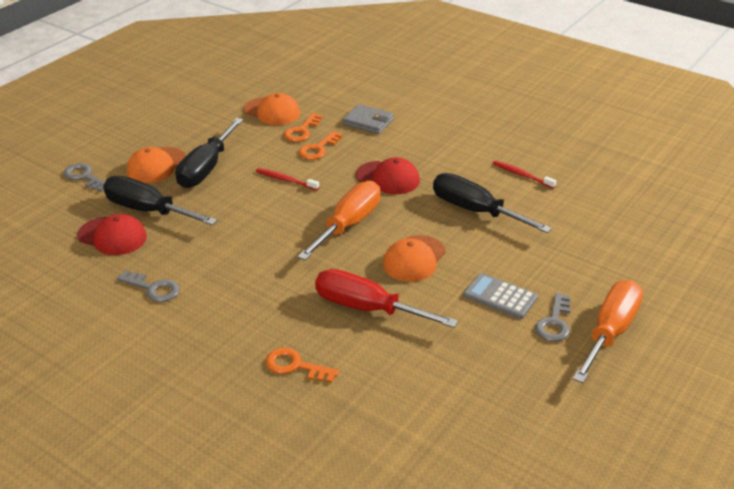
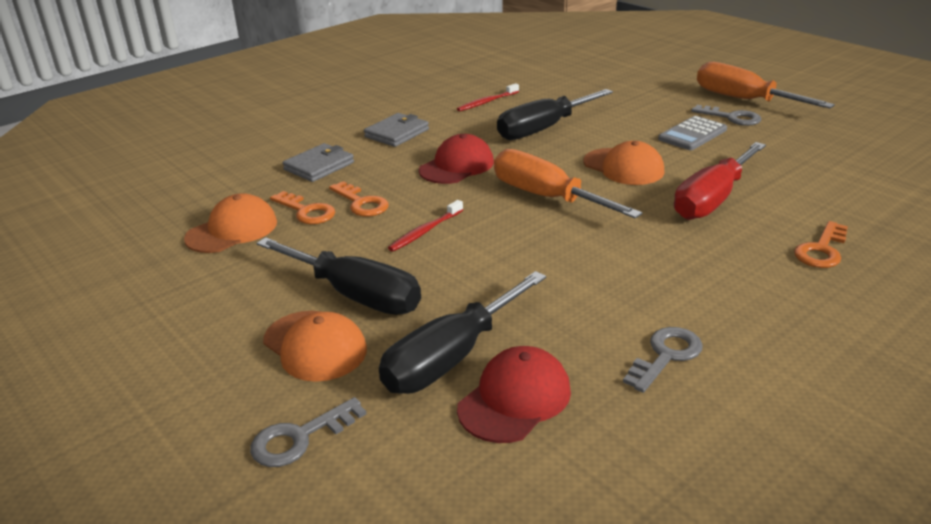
camera: 75 degrees left, 5 degrees down
(437, 142) = (397, 133): none -> grey wallet

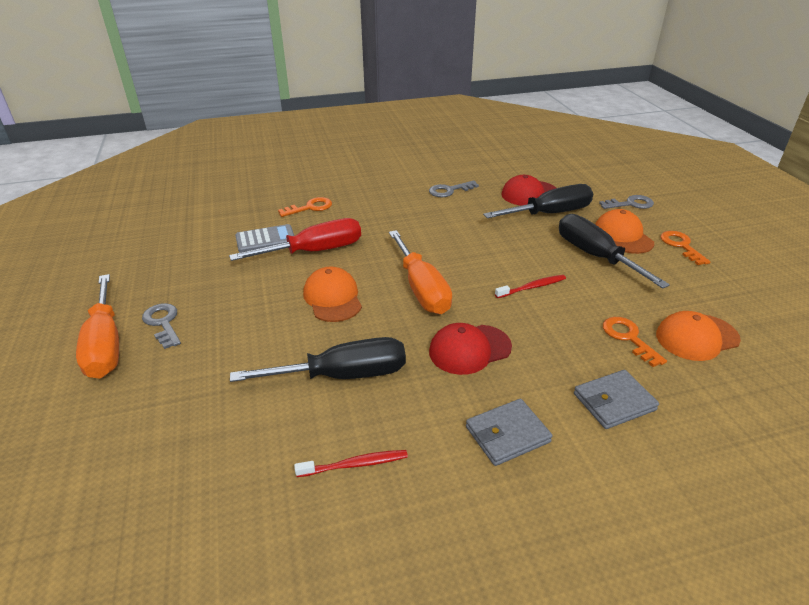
camera: 155 degrees left, 5 degrees up
(361, 203) = (576, 332): orange key -> orange key (681, 246)
(692, 134) = (229, 314): grey calculator -> grey calculator (265, 239)

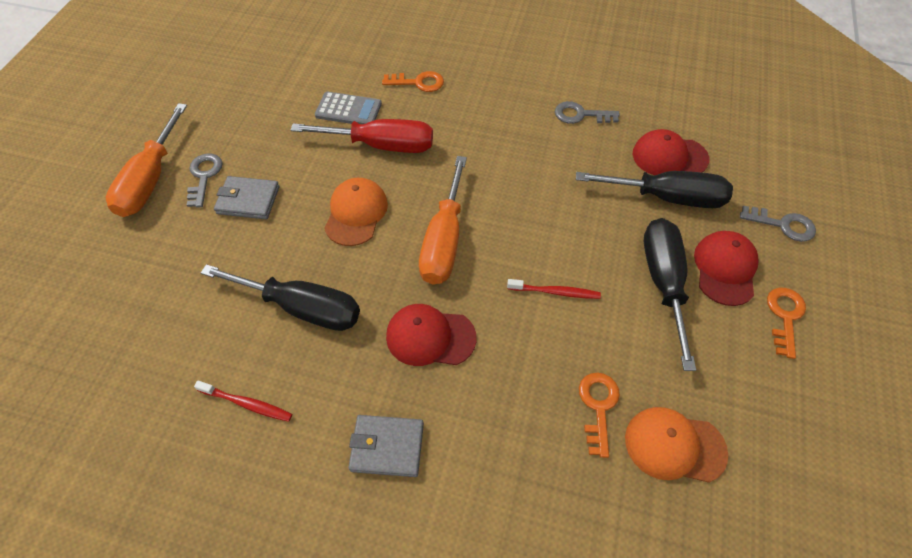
camera: 30 degrees right, 20 degrees up
(614, 402) = (513, 470): grey wallet -> grey wallet (248, 200)
(623, 236) = (725, 269): orange cap -> red cap

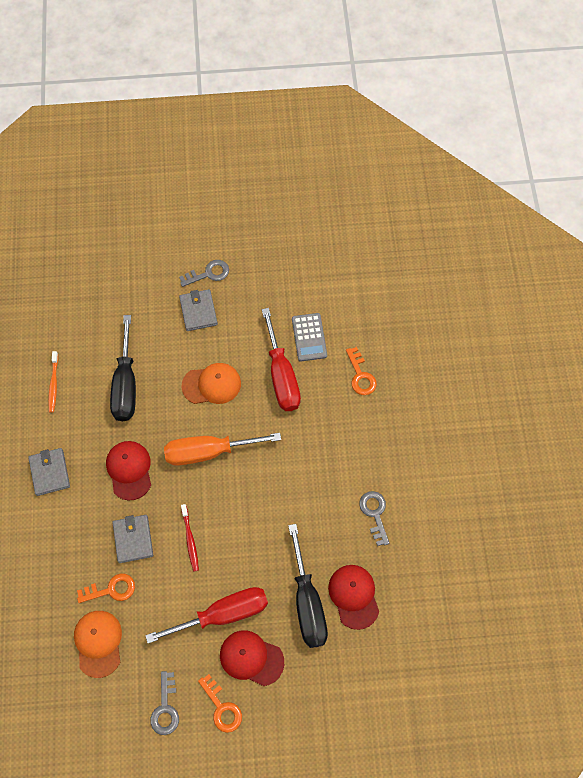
camera: 70 degrees right, 10 degrees up
(150, 180) = (193, 243): orange screwdriver -> none
(246, 404) = (53, 384): red toothbrush -> orange toothbrush
(532, 359) = (133, 539): none -> grey wallet
(663, 282) = (223, 614): black screwdriver -> red screwdriver
(725, 269) = (251, 658): red cap -> red cap turned 150 degrees counterclockwise
(783, 225) = (312, 699): grey key -> grey key (165, 708)
(784, 317) = (222, 707): orange key -> orange key turned 60 degrees clockwise

